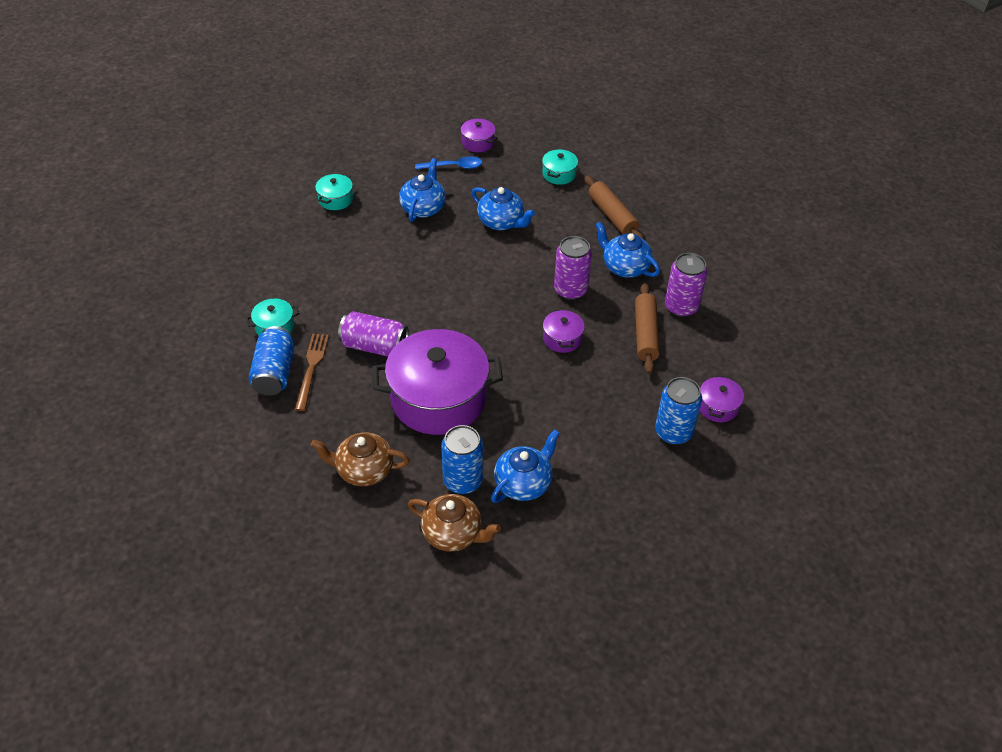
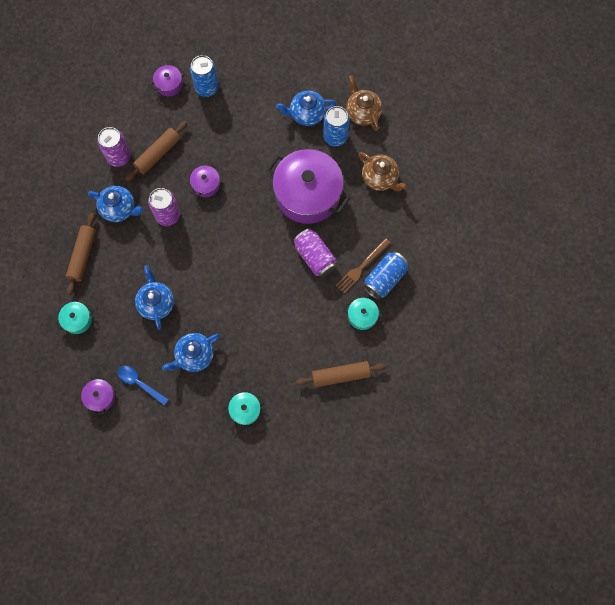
camera: 140 degrees left, 25 degrees up
(259, 270) = (340, 375): none -> brown rolling pin
(625, 267) = (119, 209): blue teapot -> blue teapot turned 60 degrees counterclockwise

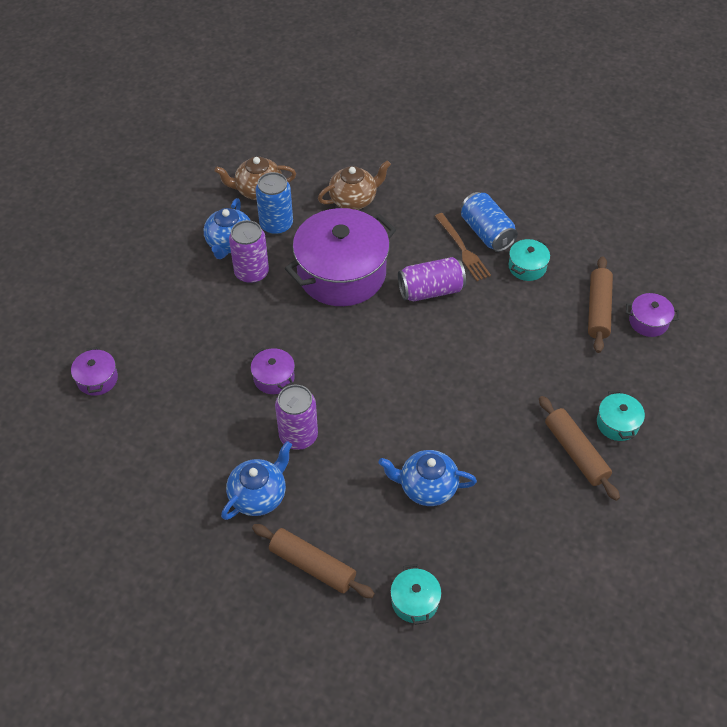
camera: 70 degrees left, 20 degrees down
(100, 397) = (549, 601): purple pot -> purple pot (648, 322)
(119, 157) = (175, 473): purple can -> purple can (251, 273)
(139, 383) = (542, 542): blue spoon -> none
(158, 154) = (197, 422): brown rolling pin -> brown rolling pin (576, 452)
(194, 355) = (521, 461): blue teapot -> none
(207, 87) = (128, 337): blue can -> none

